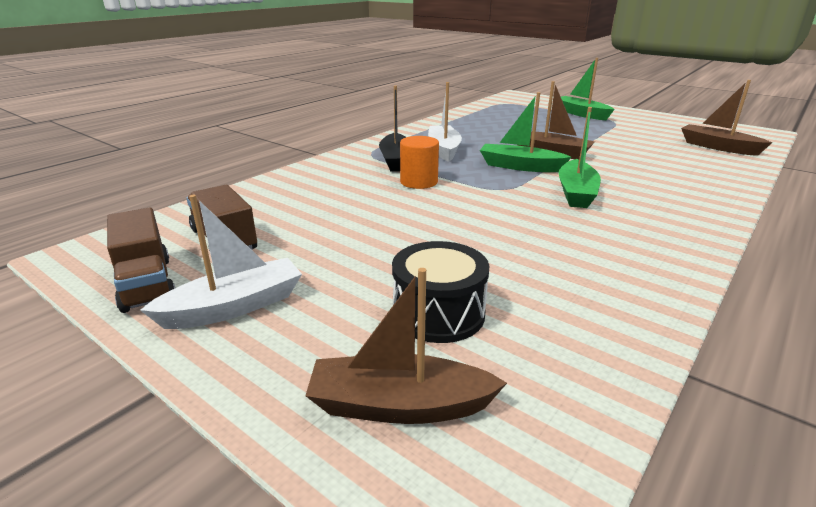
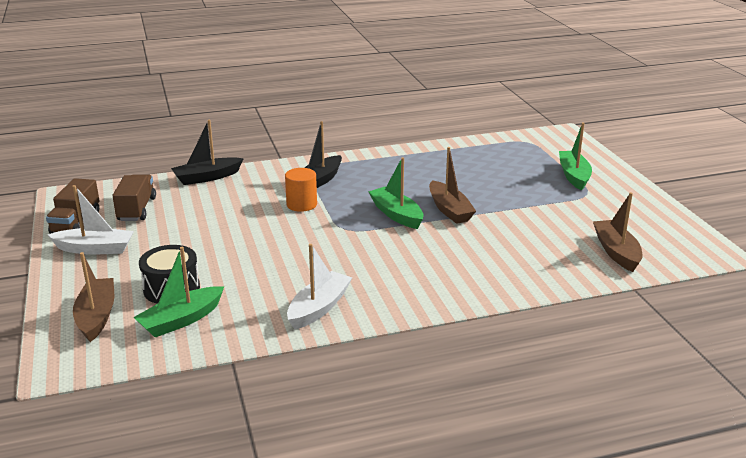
camera: 35 degrees right, 0 degrees up
(266, 186) = (207, 177): none -> black boat
(399, 406) = (96, 316): brown boat -> brown boat turned 45 degrees clockwise
(443, 149) = (371, 181): white boat -> white boat (319, 308)
(576, 193) = (389, 250): green boat -> green boat (181, 320)

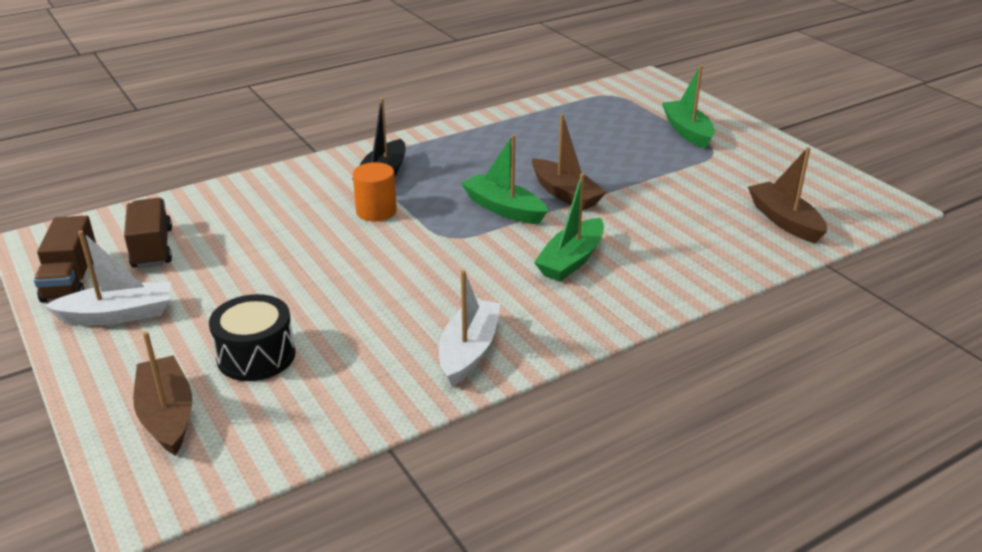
camera: 15 degrees left, 5 degrees up
(181, 320) = (292, 400): green boat -> green boat (571, 260)
(207, 177) = (230, 190): black boat -> none

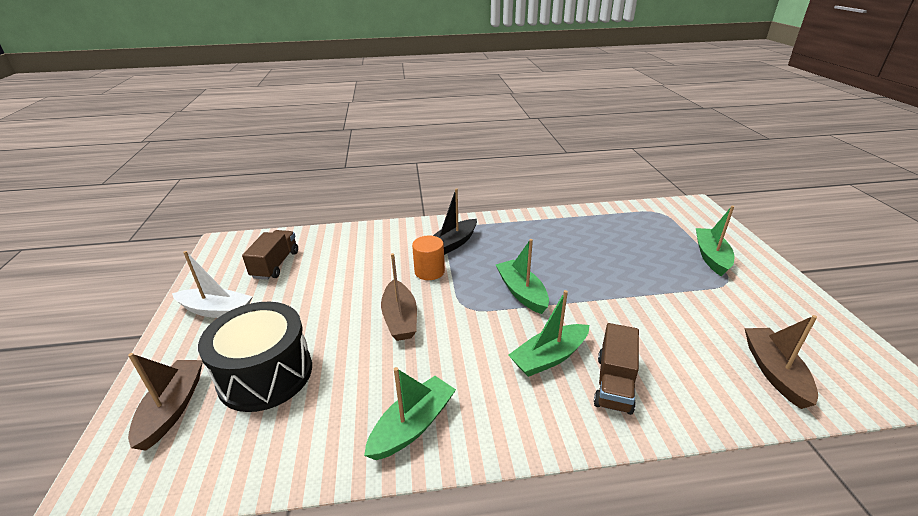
camera: 25 degrees right, 0 degrees up
(71, 280) = (215, 276): brown truck -> brown truck (614, 383)
(256, 356) = (265, 374): black drum -> black drum, size x1.52
(469, 351) = (413, 425): white boat -> green boat
(565, 194) = (578, 291): brown boat -> brown boat (400, 318)

